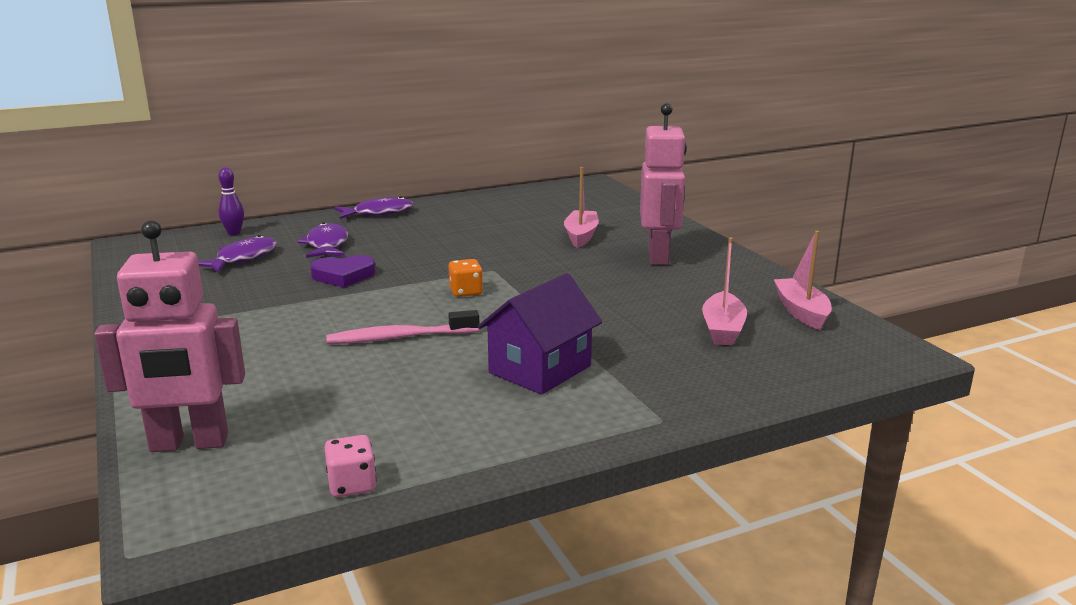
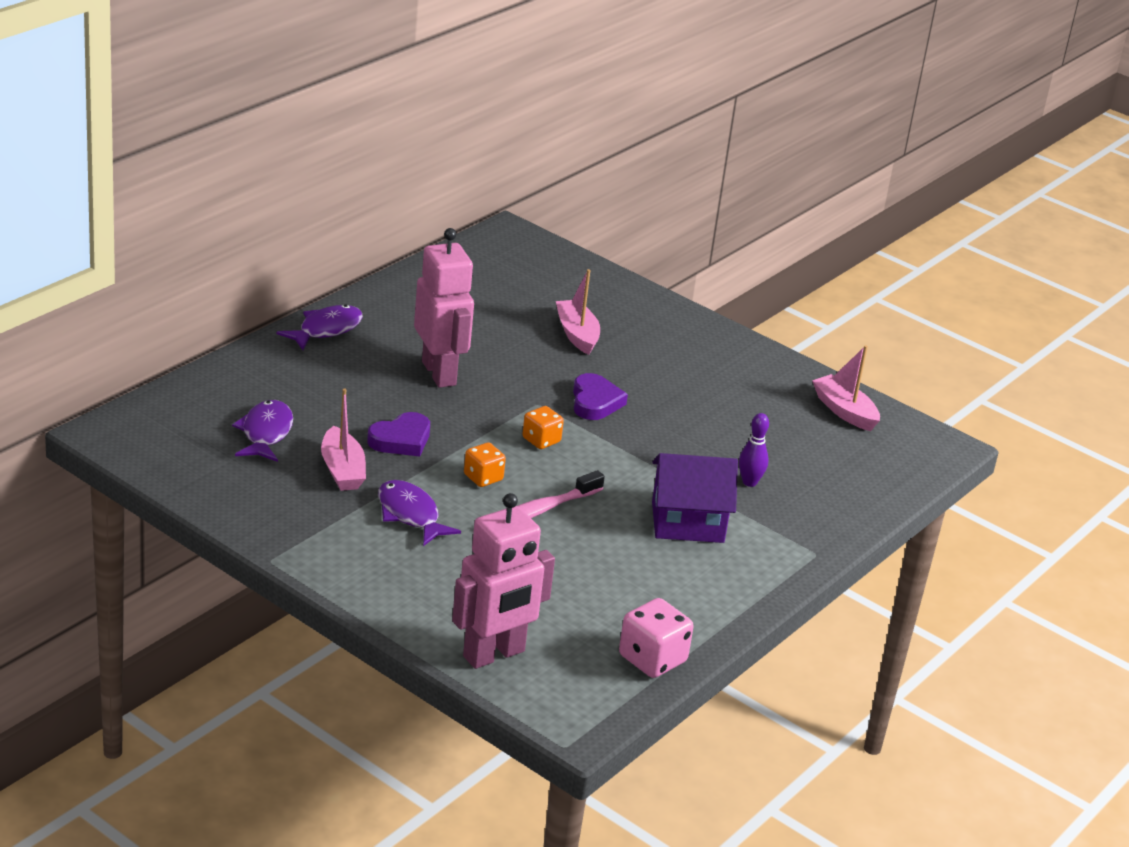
camera: 30 degrees left, 10 degrees up
(234, 233) = (202, 393): purple bowling pin -> purple bowling pin (749, 482)
(327, 245) = (330, 395): purple fish -> purple fish (410, 515)
(352, 485) = (652, 659): pink dice -> pink dice, size x1.56
(379, 308) = (483, 478): none -> orange dice
(539, 369) = (687, 522): purple house -> purple house turned 75 degrees clockwise
(547, 275) = (595, 402): none -> purple heart
(659, 257) = (676, 355): pink robot -> pink robot (439, 373)
(722, 329) = (796, 446): pink boat -> pink boat (342, 470)

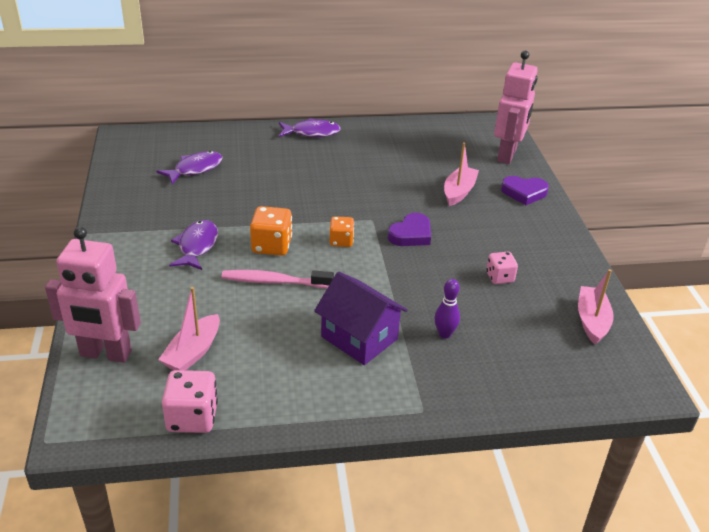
camera: 45 degrees right, 5 degrees up
(342, 470) = (201, 205): pink boat -> pink boat (193, 352)
(401, 440) = (259, 204): purple heart -> purple heart (524, 193)
(439, 373) = (339, 179): pink robot -> pink robot (507, 155)
(483, 478) = (271, 246): orange dice -> orange dice, size x1.56
(726, 407) = (499, 277): none -> pink dice

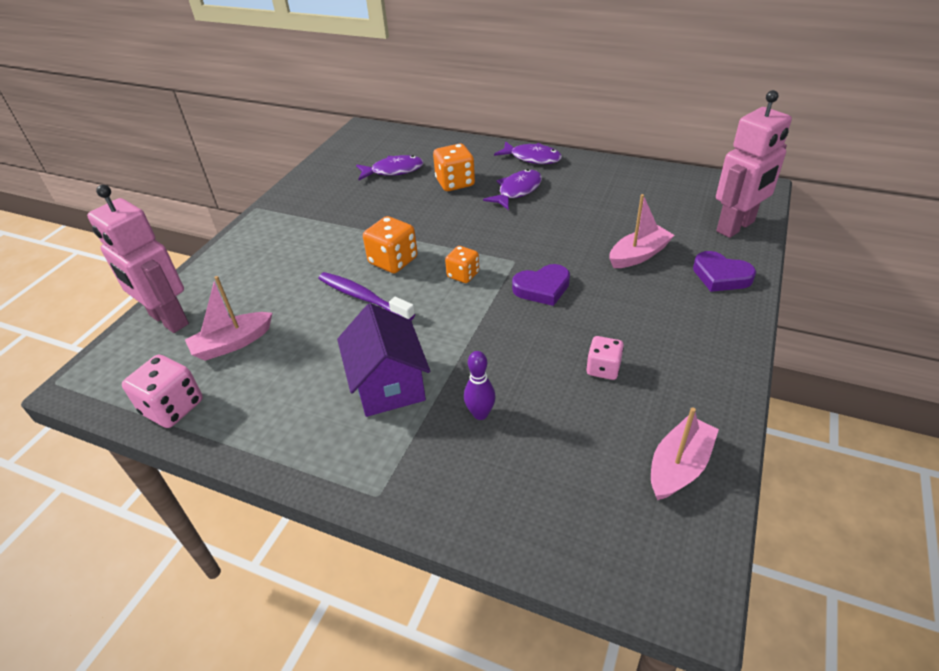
camera: 35 degrees right, 5 degrees up
(197, 246) = (329, 243): purple fish -> purple fish (517, 191)
(263, 168) = (455, 183): none -> orange dice
(274, 281) = (363, 297): pink toothbrush -> purple toothbrush

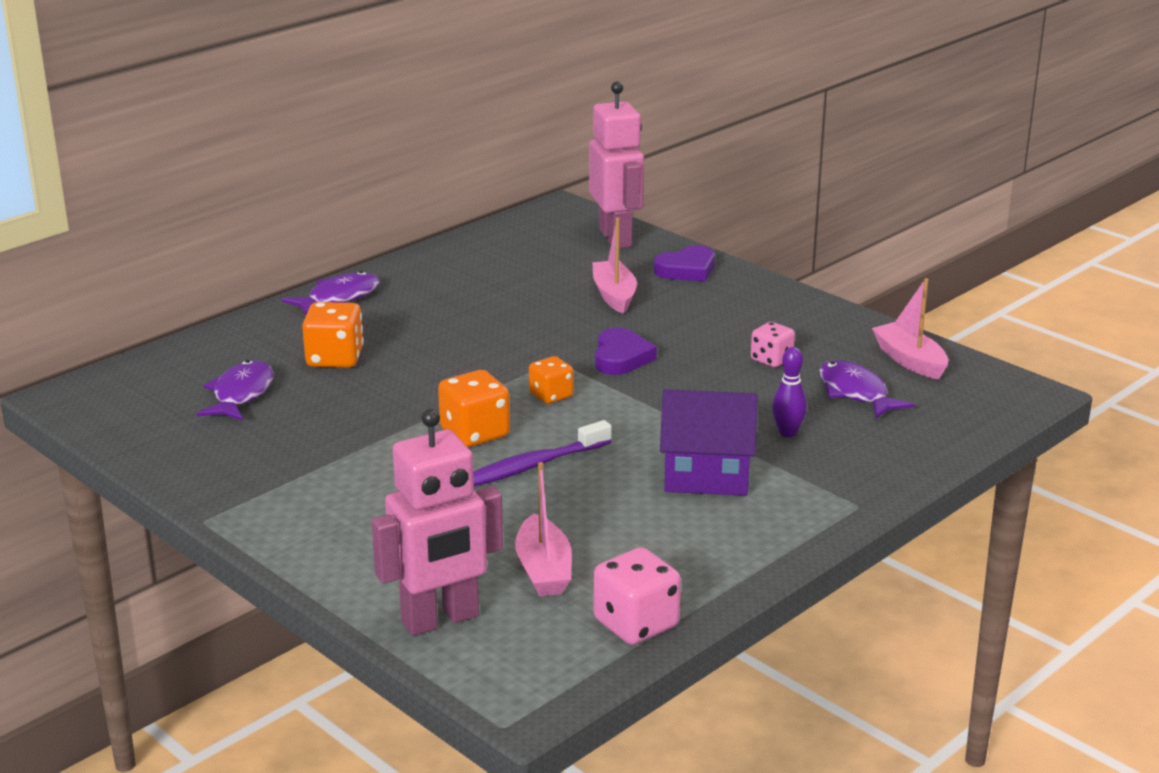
camera: 70 degrees left, 15 degrees down
(517, 191) = (407, 325): purple fish -> purple fish (855, 393)

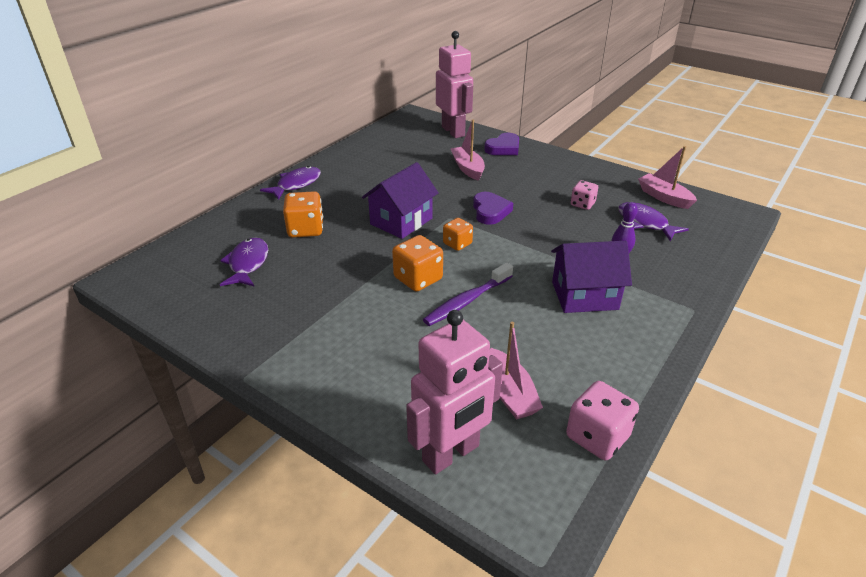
camera: 10 degrees left, 10 degrees up
(479, 360) = (401, 221): none -> purple house

